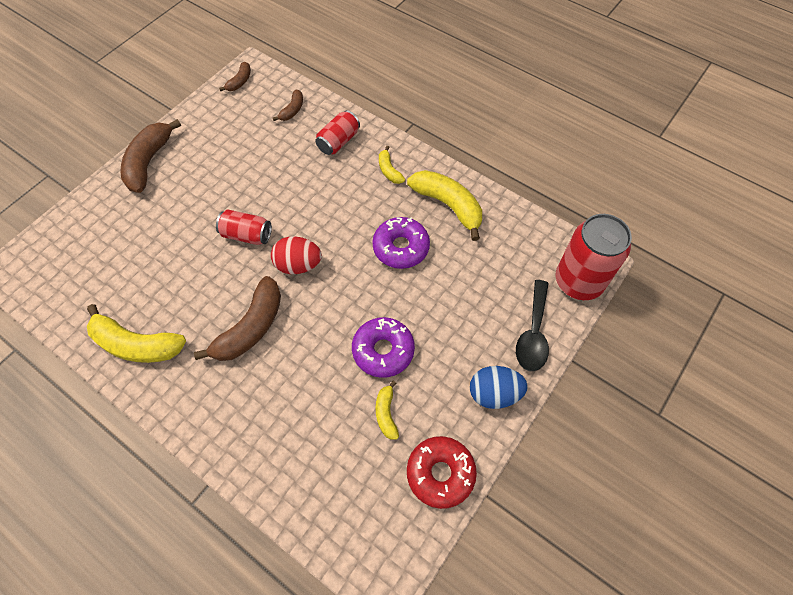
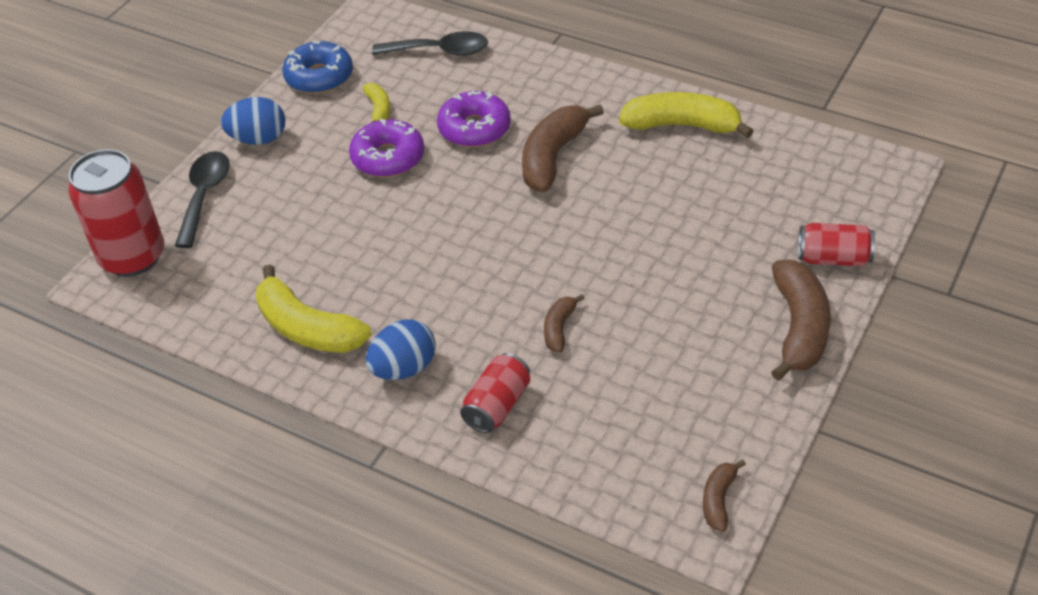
camera: 175 degrees right, 15 degrees down
(247, 235) = (598, 250): red can -> red can (833, 258)
(292, 110) = (595, 453): brown banana -> brown banana (559, 328)
(298, 265) = (514, 226): red egg -> none
(318, 491) = (440, 51): none -> black spoon
(389, 170) = (404, 368): yellow banana -> blue egg
(401, 247) = (375, 264): purple donut -> purple donut (474, 128)
(440, 473) = (319, 77): red donut -> blue donut

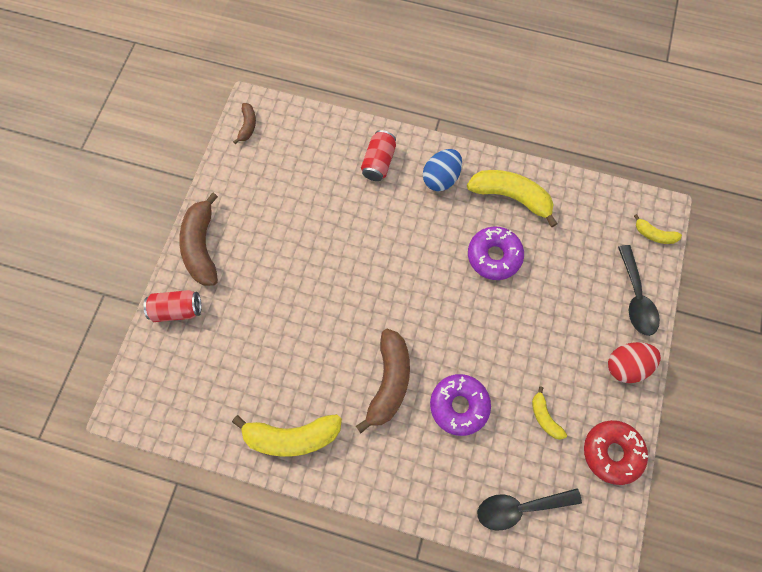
camera: 165 degrees right, 25 degrees up
(133, 257) = (653, 234): red can -> yellow banana
(258, 139) = (625, 365): blue egg -> red egg
(319, 77) = (611, 452): blue donut -> red donut
(388, 157) = (516, 360): purple donut -> purple donut (494, 256)
(559, 328) = (353, 222): brown banana -> none

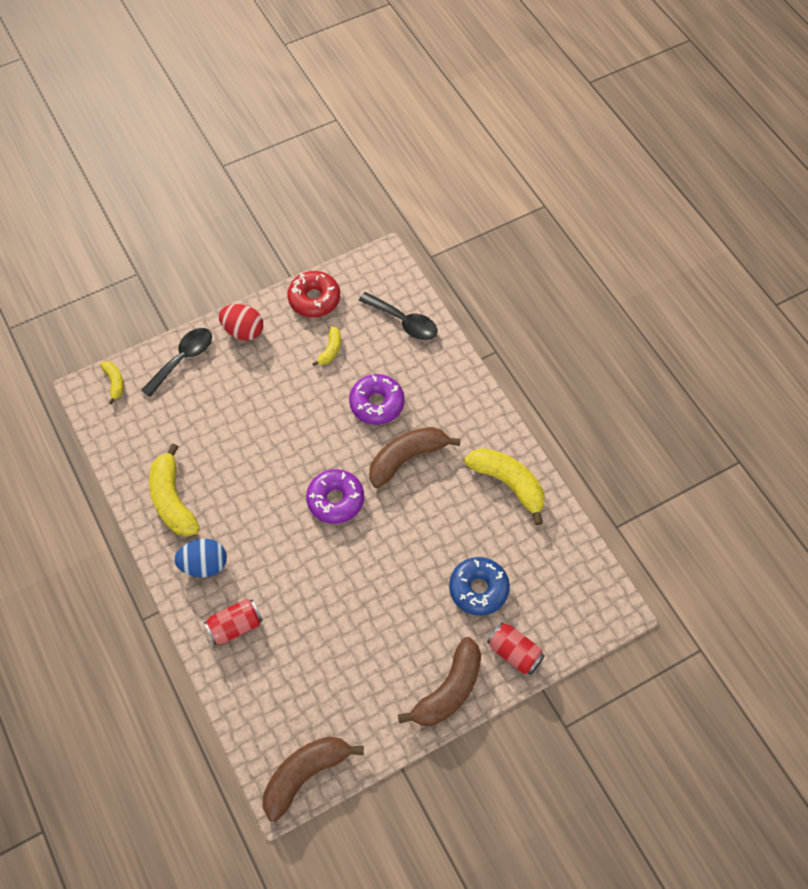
camera: 135 degrees left, 10 degrees down
(242, 331) = (478, 589): none -> blue donut
(247, 126) = (305, 774): brown banana -> brown banana, size x1.96
(494, 256) = (239, 471): purple donut -> purple donut (335, 500)

